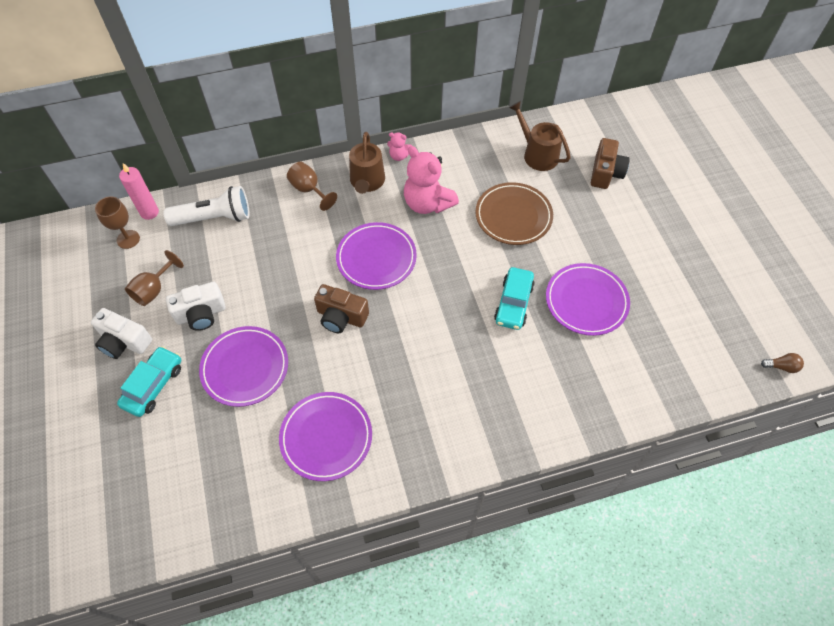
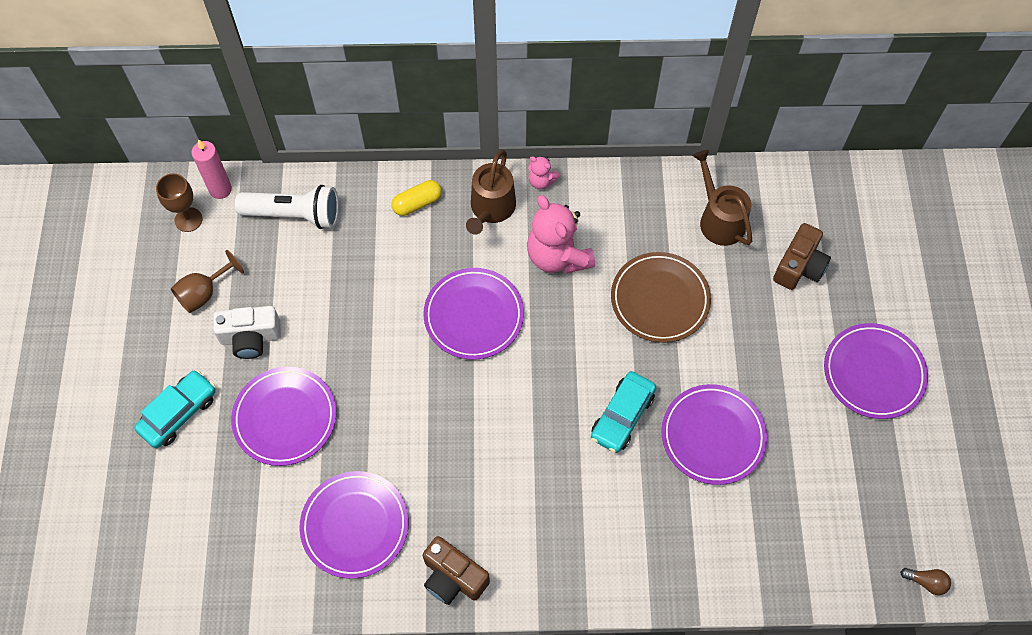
camera: 15 degrees right, 5 degrees up
(124, 342) = (157, 351): white camera -> none
(309, 190) = (417, 203): brown goblet -> yellow capsule
(341, 317) = (411, 382): brown camera -> brown camera (453, 577)
(685, 231) = (873, 373): none -> purple plate

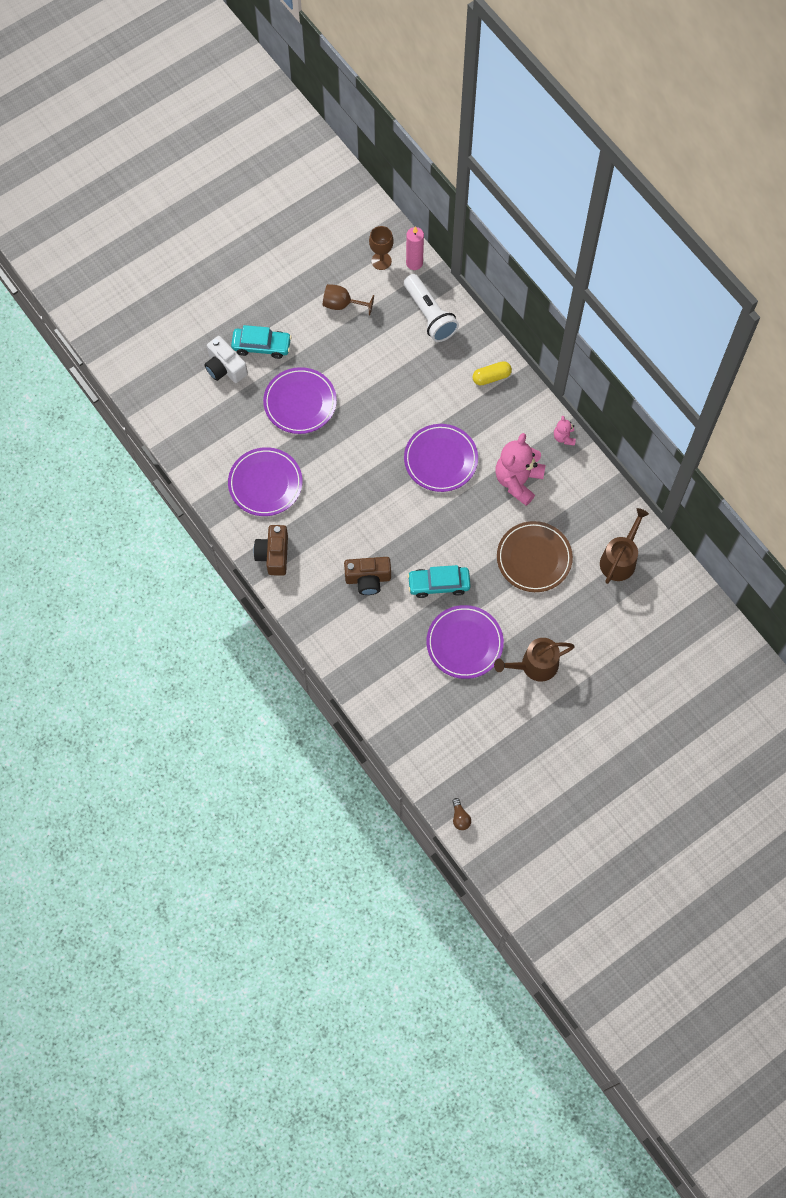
camera: 55 degrees right, 5 degrees up
(251, 338) = (334, 349): white camera -> white camera (225, 367)
(417, 203) = (491, 377): yellow capsule -> yellow capsule turned 45 degrees counterclockwise
(491, 209) = (521, 421): brown watering can -> brown watering can (535, 665)
(799, 266) = (623, 627): brown camera -> brown camera (368, 579)
(873, 373) = (579, 714): purple plate -> none

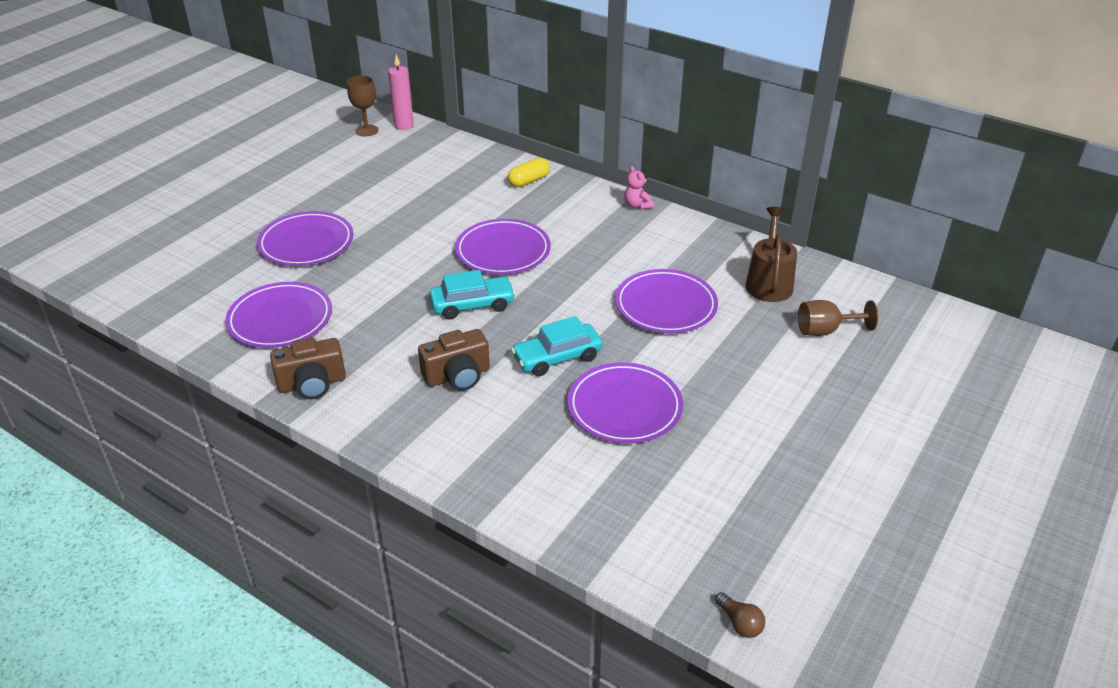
camera: 20 degrees left, 30 degrees down
(225, 367) = (200, 235): white camera -> none
(261, 346) = (244, 211): turquoise car -> turquoise car (472, 305)
(273, 555) = (312, 384): brown camera -> brown camera turned 90 degrees counterclockwise
(342, 304) = (333, 165): brown goblet -> brown goblet (825, 330)
(429, 315) = (437, 154): white flashlight -> none
(518, 481) = (605, 248): pink teddy bear -> none
(534, 558) = (665, 305): brown plate -> purple plate
(535, 665) = (733, 405): brown watering can -> none

